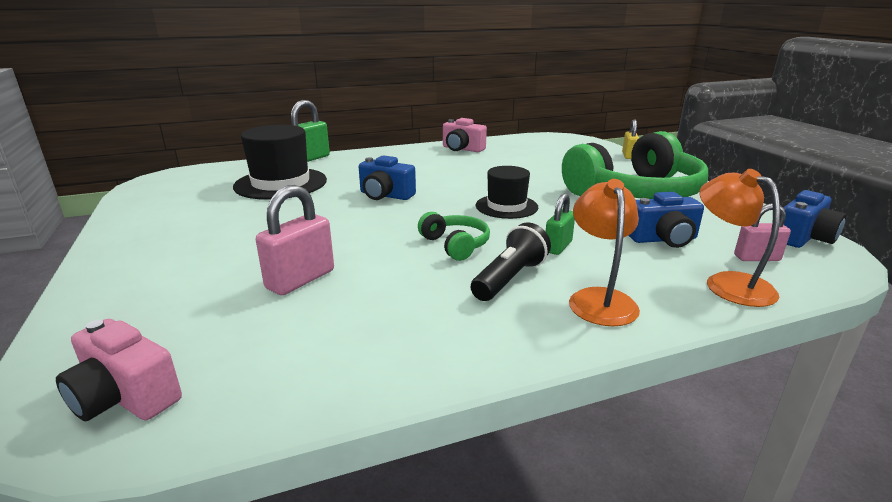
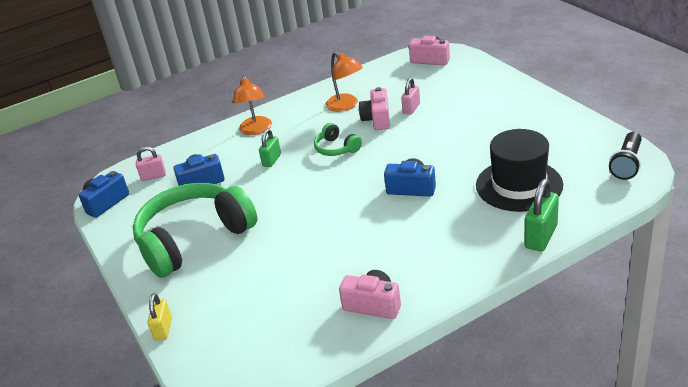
camera: 175 degrees right, 10 degrees up
(300, 279) = (411, 108): pink padlock -> pink padlock, size x0.64
(370, 273) = (377, 119): none -> pink camera
(506, 206) = (307, 195): black hat -> none
(510, 278) = (301, 132): black flashlight -> black flashlight (627, 164)
(728, 283) = (185, 153): orange lamp -> orange lamp (346, 106)

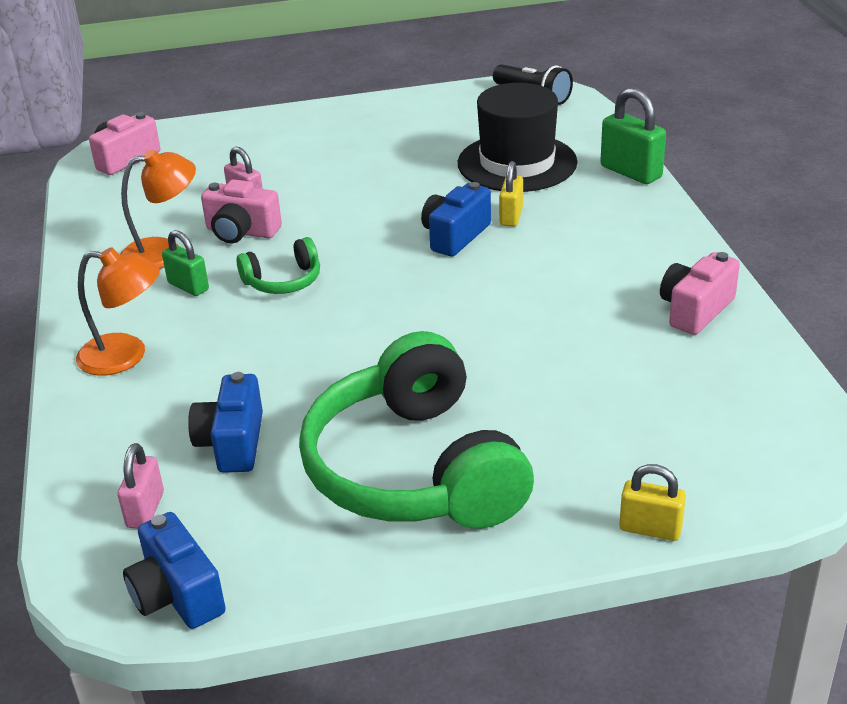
camera: 75 degrees left, 0 degrees up
(272, 160) = (248, 351): green padlock -> green padlock (188, 286)
(447, 202) = (511, 216): none -> yellow padlock

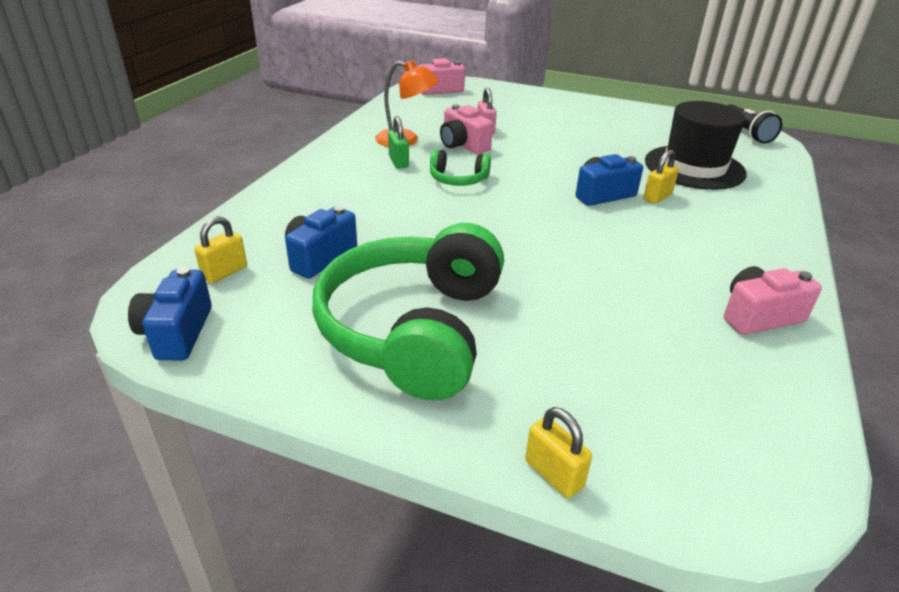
camera: 30 degrees right, 0 degrees up
(126, 356) = (320, 184): orange lamp -> none
(145, 510) = (225, 272): pink padlock -> yellow padlock
(630, 172) = (785, 201): green padlock -> none

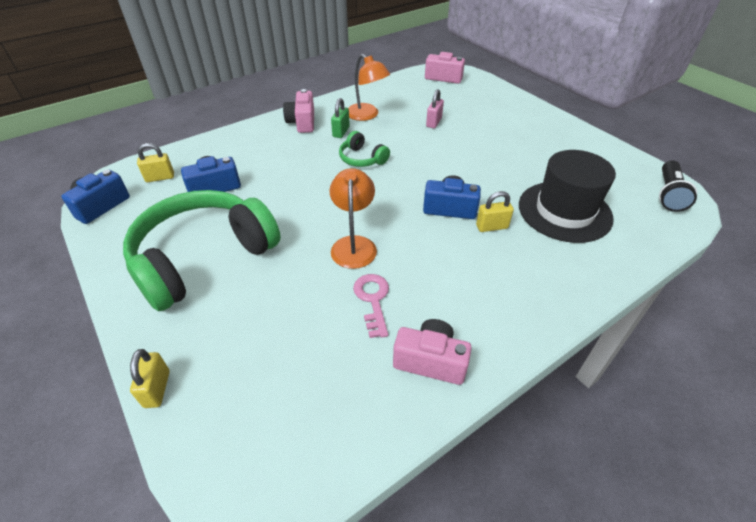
camera: 35 degrees right, 10 degrees up
(463, 145) = (400, 131): pink camera -> pink camera (302, 122)
(560, 254) = (354, 244): none -> orange lamp
(645, 292) = (373, 300): none -> pink key

